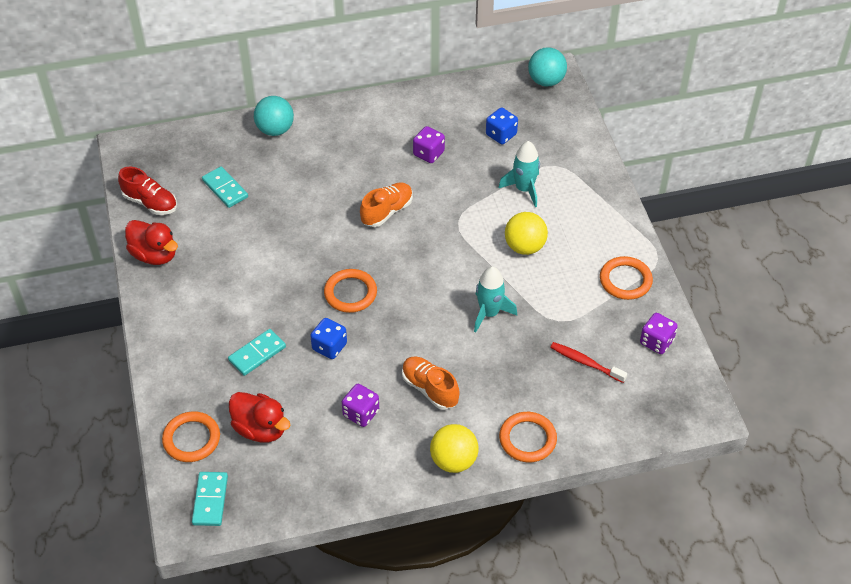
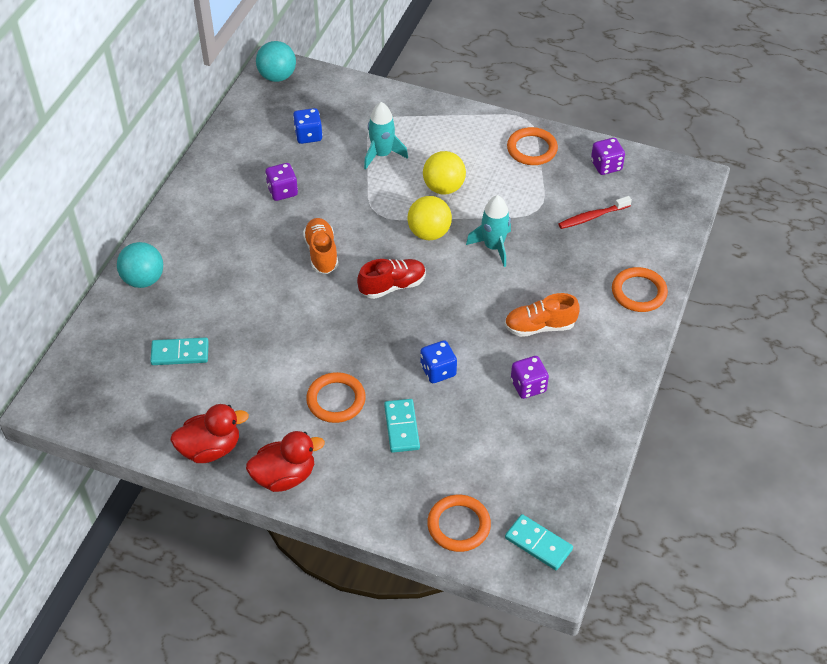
camera: 55 degrees left, 0 degrees up
(150, 203) = (139, 420): red shoe -> red shoe (392, 286)
(260, 429) = (488, 466): red duck -> red duck (284, 476)
(350, 293) = (391, 325): orange ring -> orange ring (336, 400)
(453, 460) = (624, 350): yellow ball -> yellow ball (429, 233)

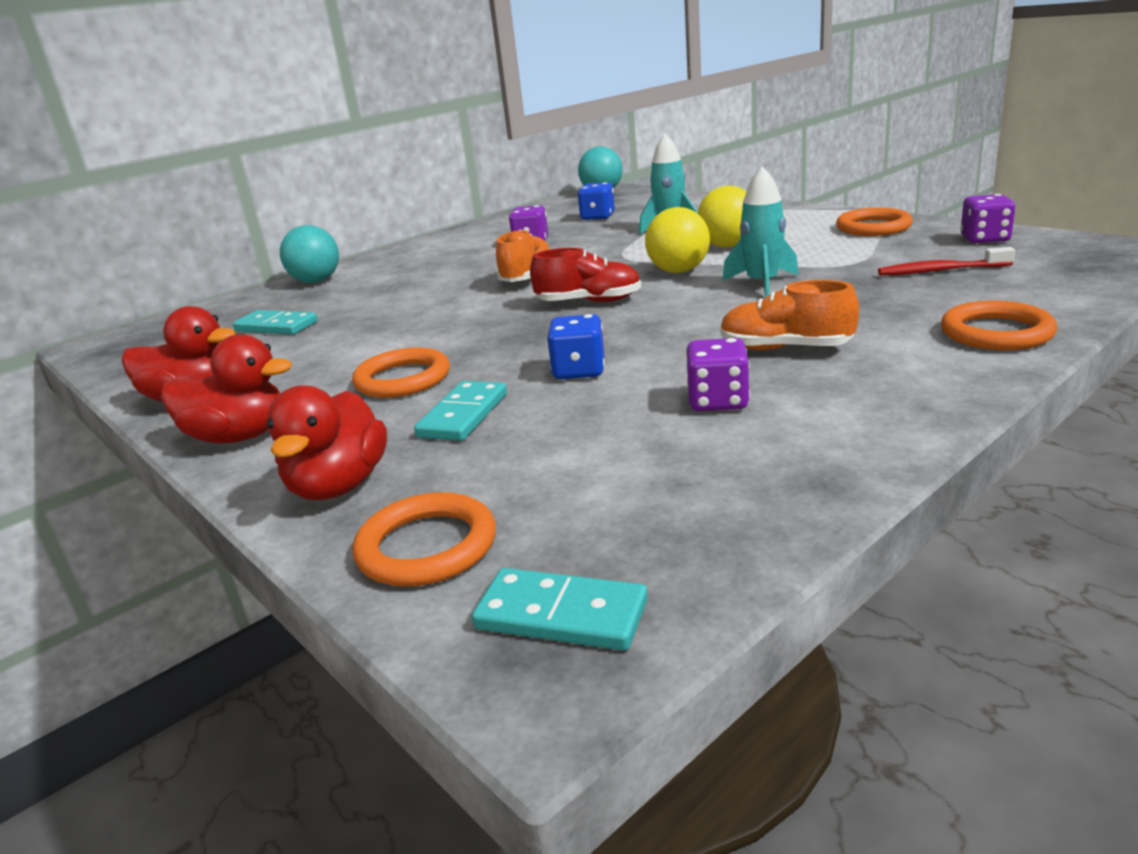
camera: 30 degrees right, 25 degrees down
(382, 499) = (339, 486): none -> red duck
(538, 543) = (561, 614): turquoise domino -> turquoise domino turned 45 degrees counterclockwise

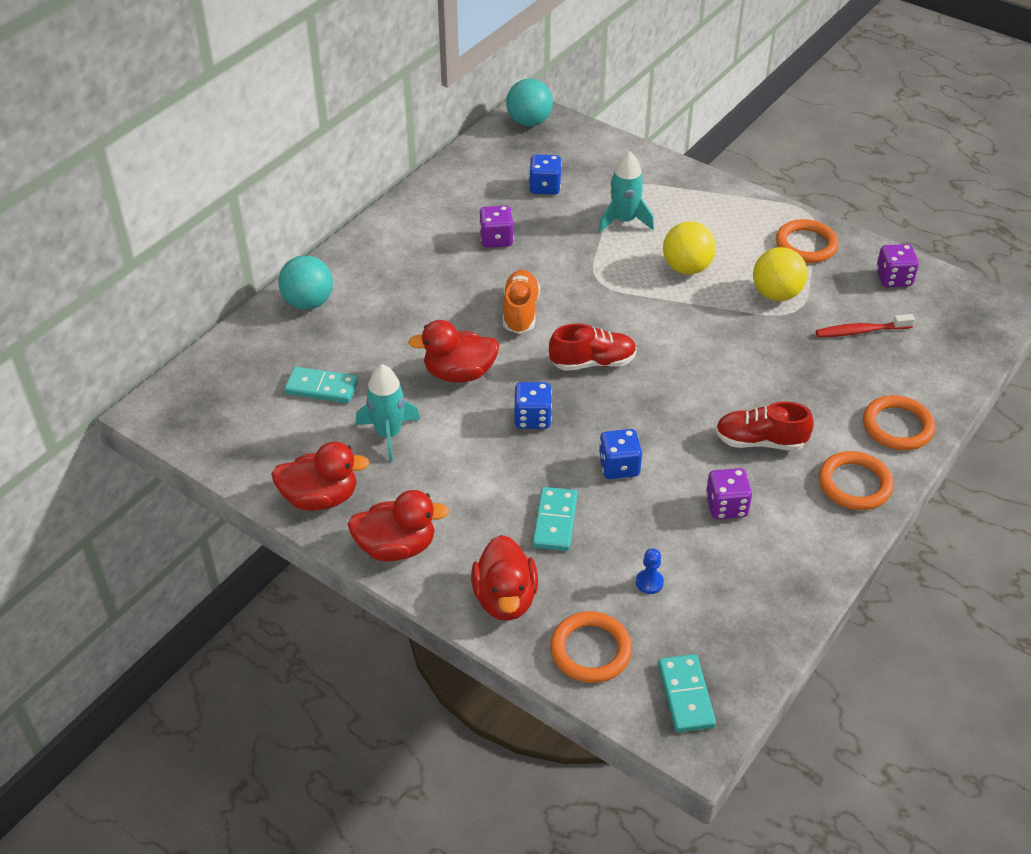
camera: 15 degrees left, 20 degrees up
(403, 379) = (485, 474): orange ring -> orange ring (854, 484)
(431, 313) = (459, 373): none -> red duck
(492, 339) = (532, 418): none -> blue dice
(561, 614) = (686, 695): turquoise domino -> turquoise domino turned 75 degrees clockwise
(566, 473) = (649, 582): none -> blue pawn
(678, 271) = (654, 313): yellow ball -> yellow ball (776, 294)
(762, 284) = (728, 342): turquoise rocket -> turquoise rocket (388, 434)
(785, 348) = (760, 441): orange shoe -> red shoe

